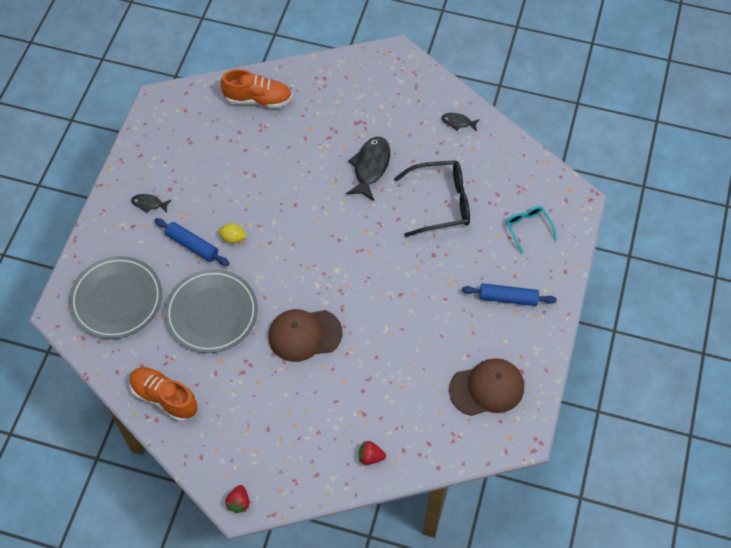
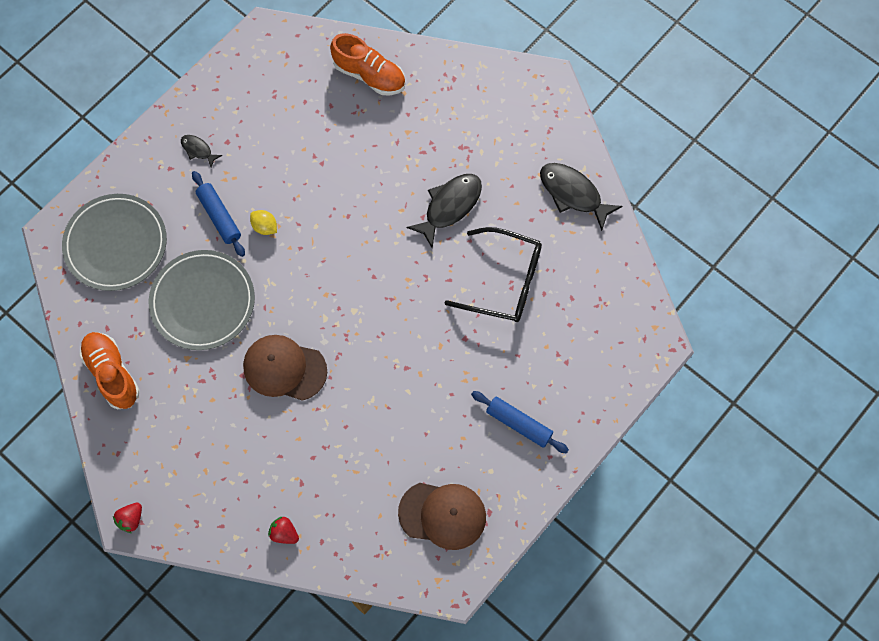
camera: 25 degrees right, 10 degrees up
(458, 122) = (573, 194): black fish -> black fish, size x1.93
(528, 228) = (584, 353): turquoise glasses -> none

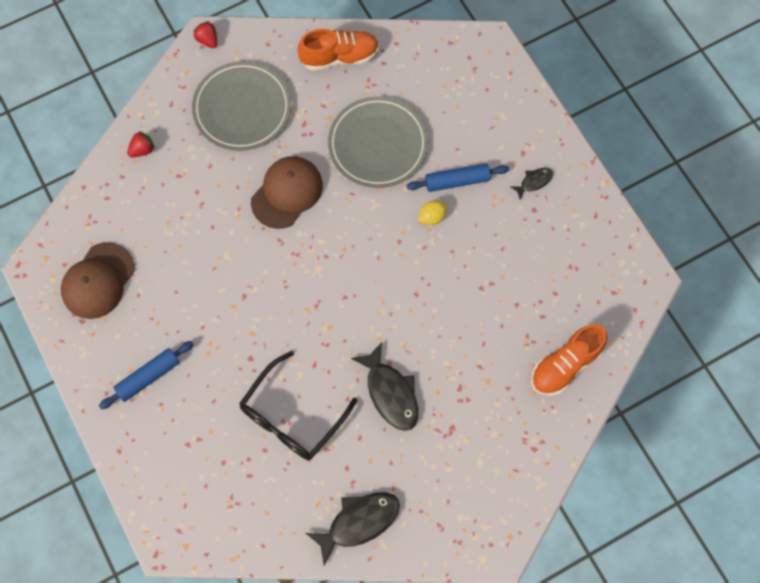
camera: 110 degrees right, 0 degrees up
(116, 244) = (461, 89): grey plate -> grey plate (242, 108)

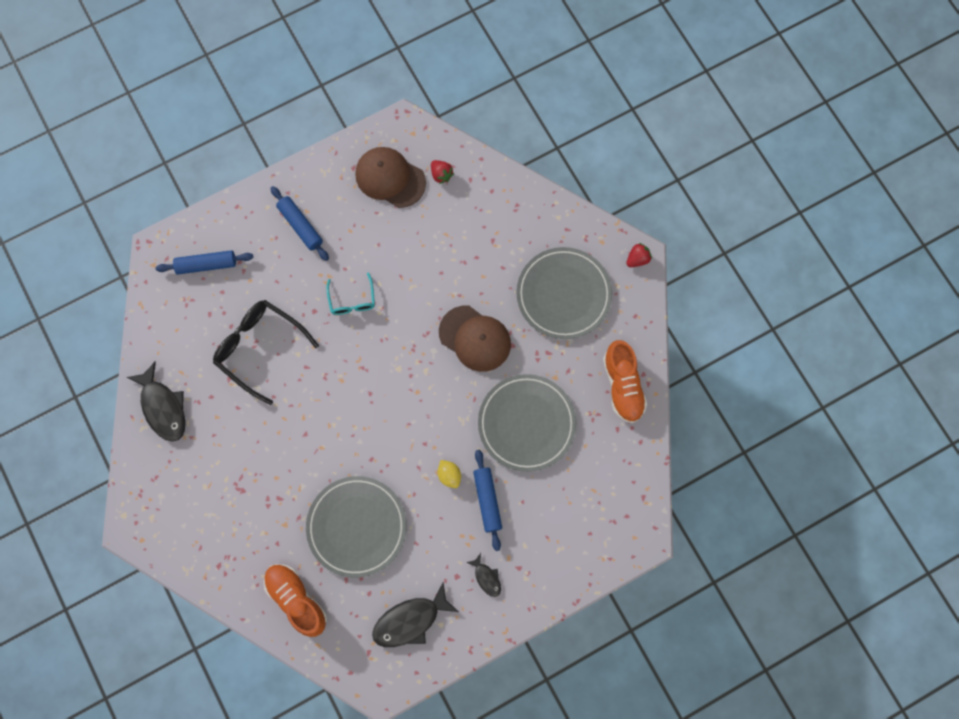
camera: 90 degrees right, 5 degrees up
(142, 150) = (518, 207): red strawberry -> red strawberry (441, 174)
(189, 482) = (206, 264): none -> blue rolling pin
(239, 318) = (352, 300): none -> turquoise glasses
(390, 393) = (277, 435): black fish -> black fish (410, 620)
(487, 307) = (357, 527): none -> grey plate

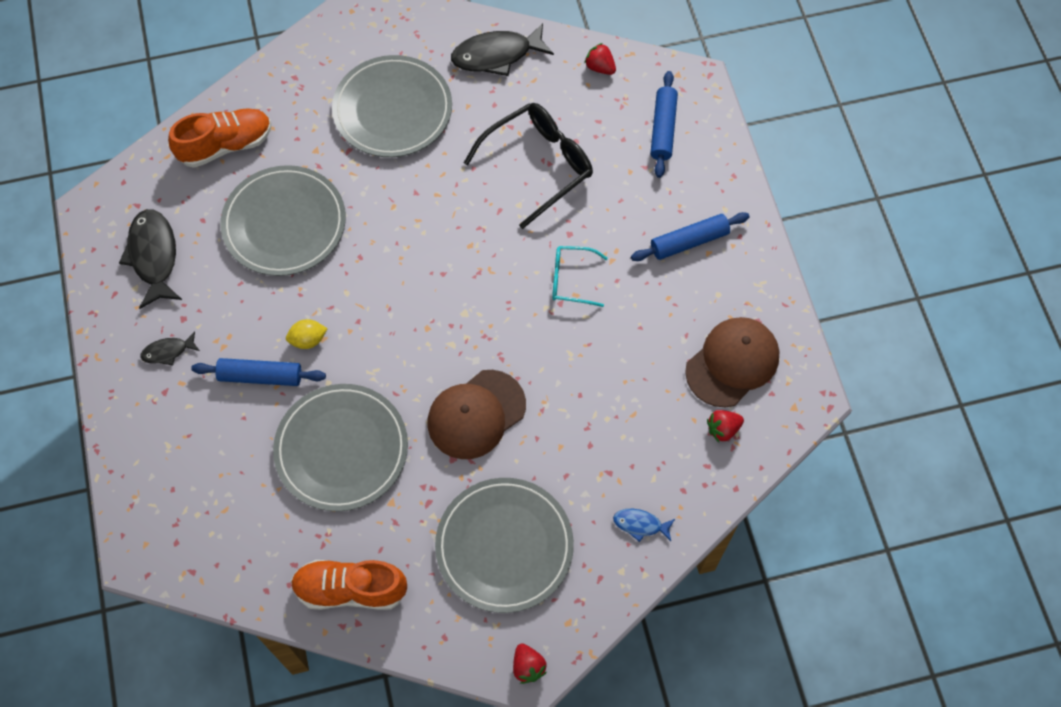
camera: 105 degrees right, 10 degrees down
(158, 324) = (600, 67): none -> red strawberry
(233, 475) = (393, 110): none -> grey plate
(523, 212) = (640, 524): none -> blue fish

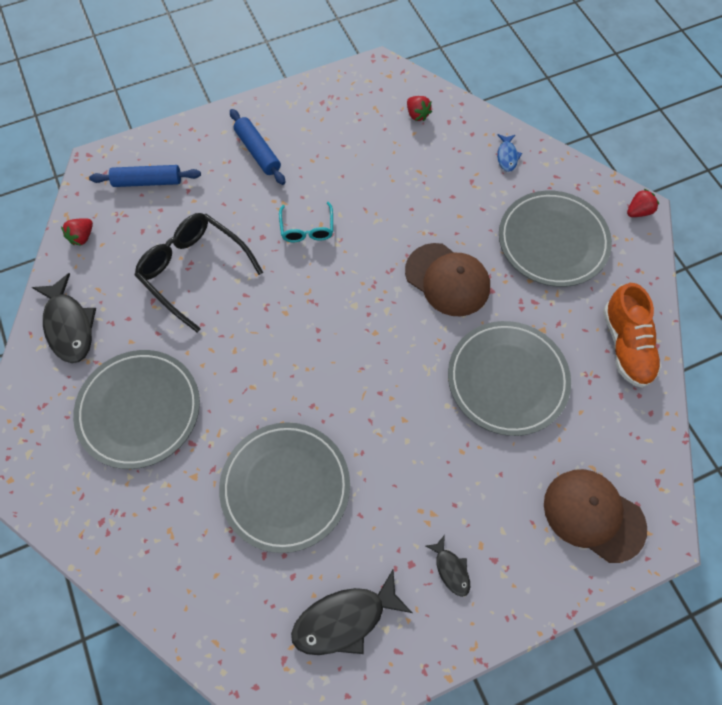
camera: 100 degrees left, 0 degrees up
(226, 145) = (196, 576): orange shoe -> none
(260, 376) = (456, 468): blue rolling pin -> none
(308, 340) = (408, 433): yellow lemon -> none
(732, 363) = (361, 114): brown cap -> brown cap (593, 515)

